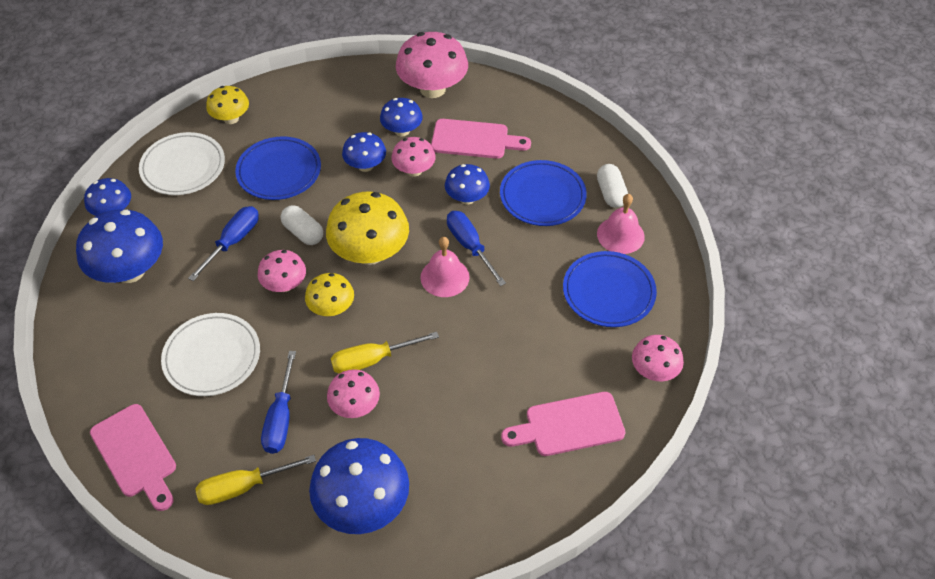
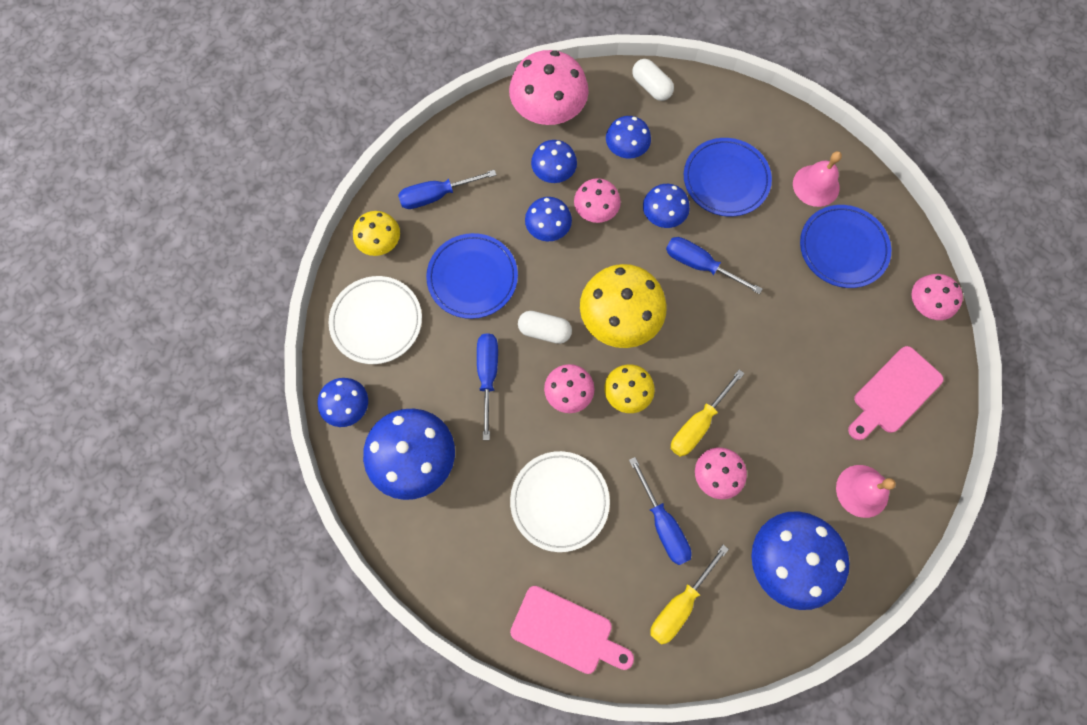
camera: 30 degrees left, 20 degrees up
(298, 107) = (436, 195): none -> blue screwdriver
(444, 277) = (700, 308): pink bell -> pink bell (862, 491)
(474, 140) = (626, 149): pink cutting board -> blue mushroom
(611, 193) = (780, 146): white capsule -> white capsule (651, 87)

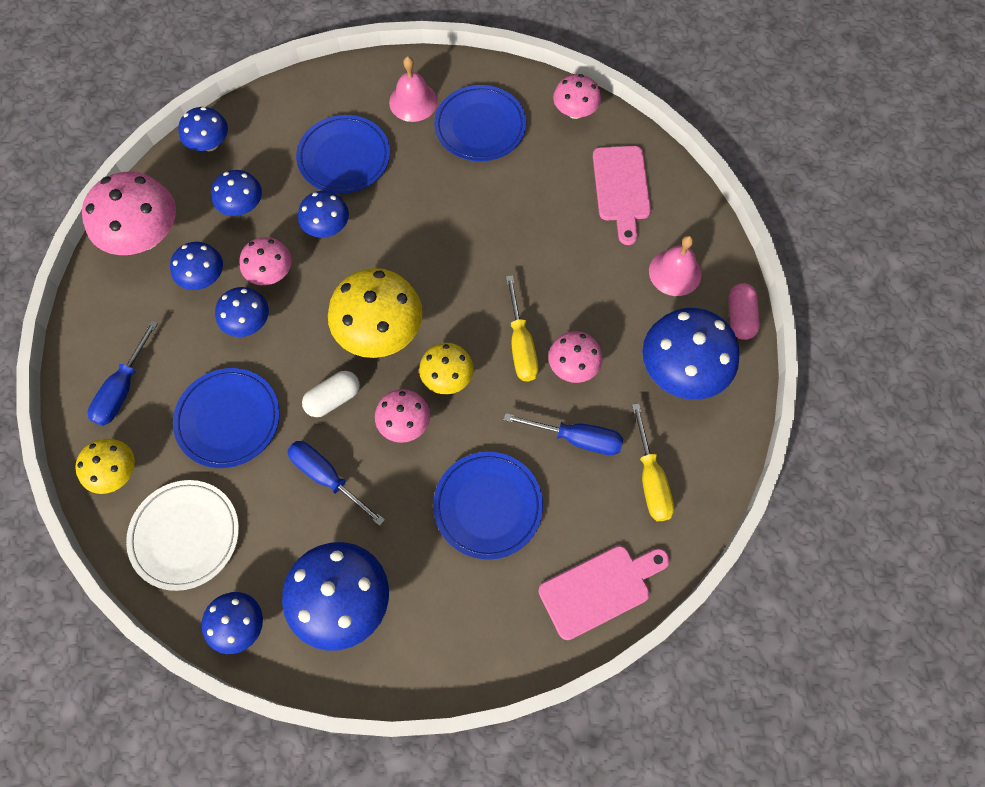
camera: 50 degrees left, 5 degrees down
(559, 501) = (488, 506): white plate -> blue plate
(651, 87) = (210, 144): white capsule -> blue mushroom
(699, 265) = (394, 235): blue screwdriver -> none
(872, 572) = (740, 317): none -> pink capsule

